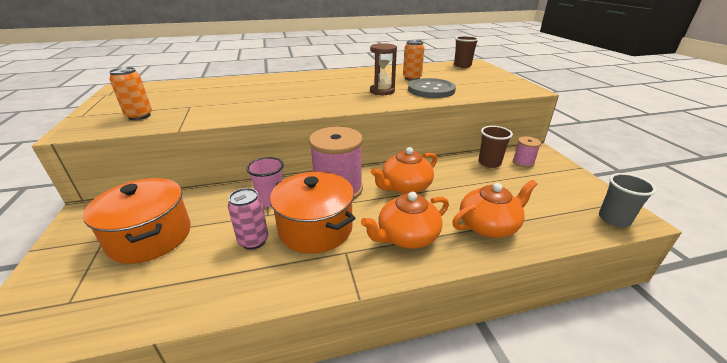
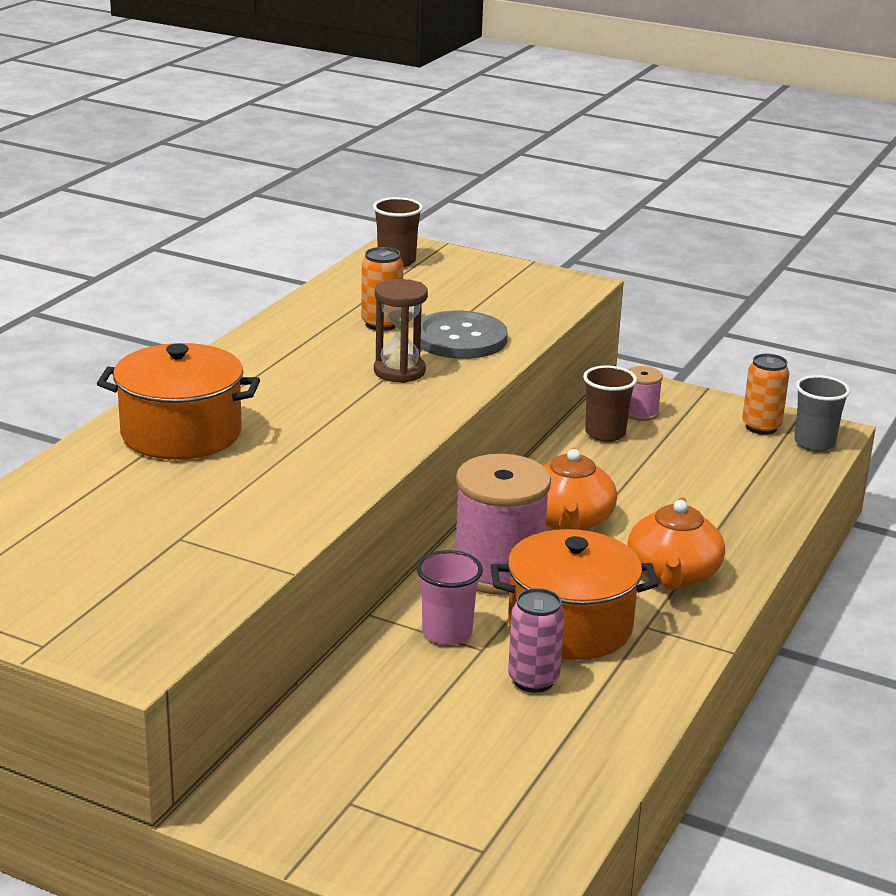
camera: 50 degrees left, 5 degrees down
(139, 116) = (155, 592): orange can -> orange can (761, 427)
(150, 237) = (403, 759): orange pot -> orange pot (181, 433)
(489, 225) = (725, 515): orange teapot -> none

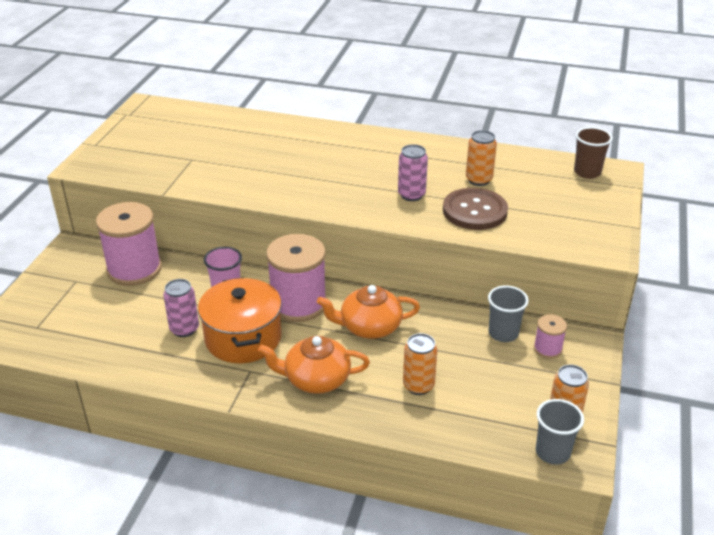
camera: 80 degrees right, 10 degrees up
(181, 433) = (300, 141): orange pot -> none
(340, 728) = (134, 269): none -> pink spool
(399, 371) = (411, 195): brown hourglass -> pink can
(460, 338) = (474, 211): grey button -> brown button
(605, 433) = (503, 333): brown cup -> grey cup
(696, 503) = (418, 386): none -> orange can

